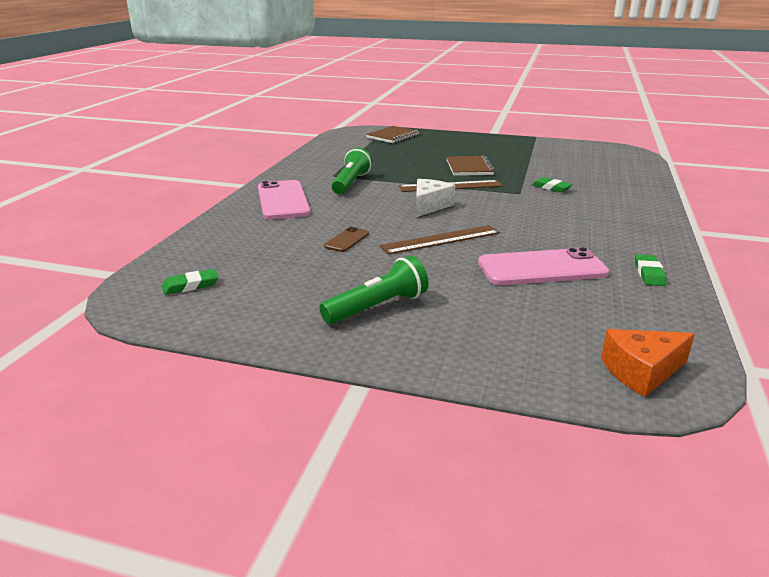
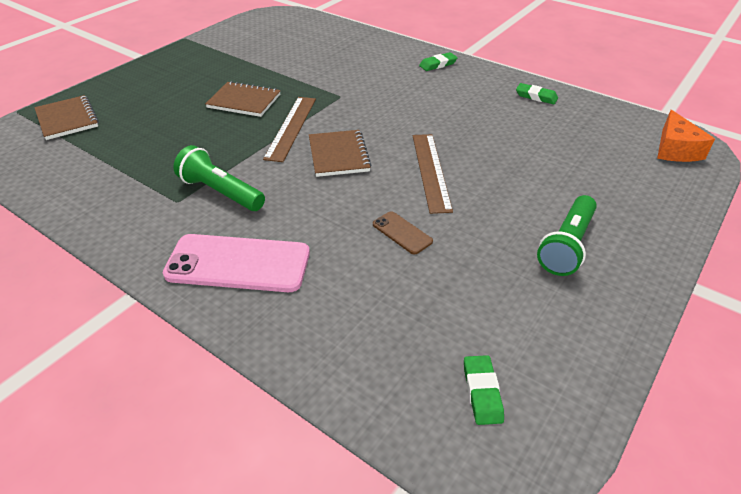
camera: 70 degrees left, 15 degrees up
(377, 307) = (567, 245): green flashlight -> green flashlight turned 135 degrees counterclockwise
(429, 206) = (339, 155): white cheese -> brown notebook
(542, 268) = (513, 137): pink phone -> none
(551, 187) = (339, 77): green eraser -> green eraser (438, 64)

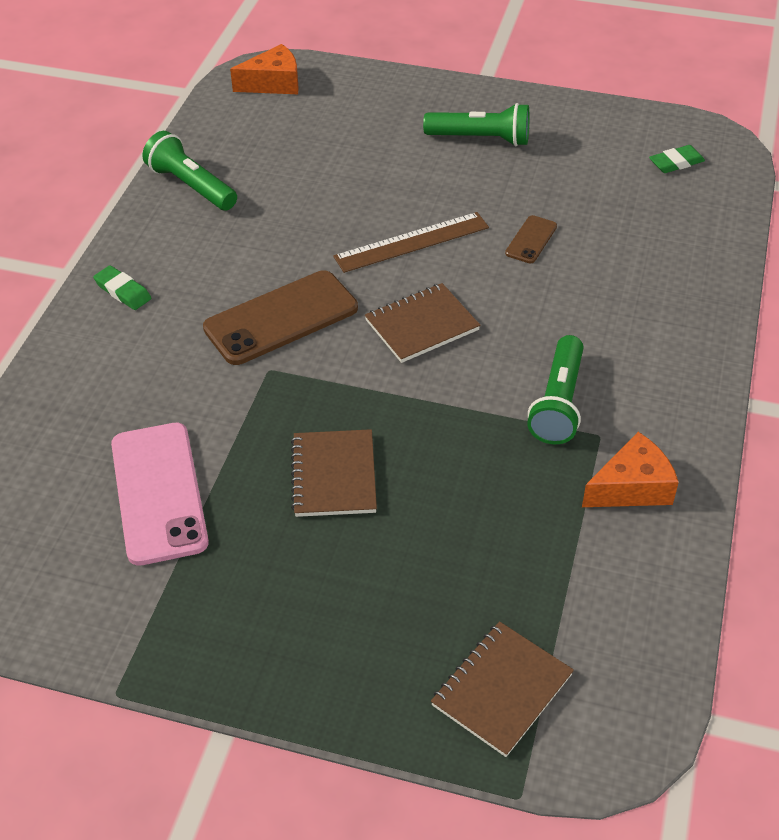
camera: 110 degrees left, 5 degrees up
(124, 201) = (631, 487): none -> orange cheese
(238, 263) = (654, 339): pink phone -> pink phone (158, 493)
(291, 127) = (381, 392): brown ruler -> none
(382, 106) = (281, 318): none -> brown phone
(536, 96) = (191, 186): green eraser -> green flashlight

